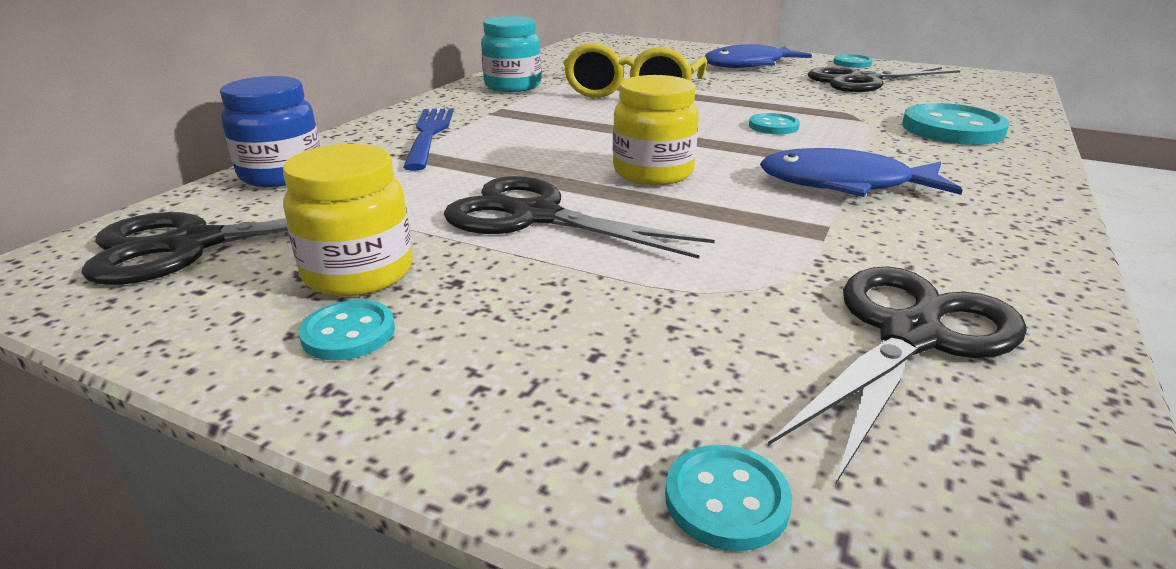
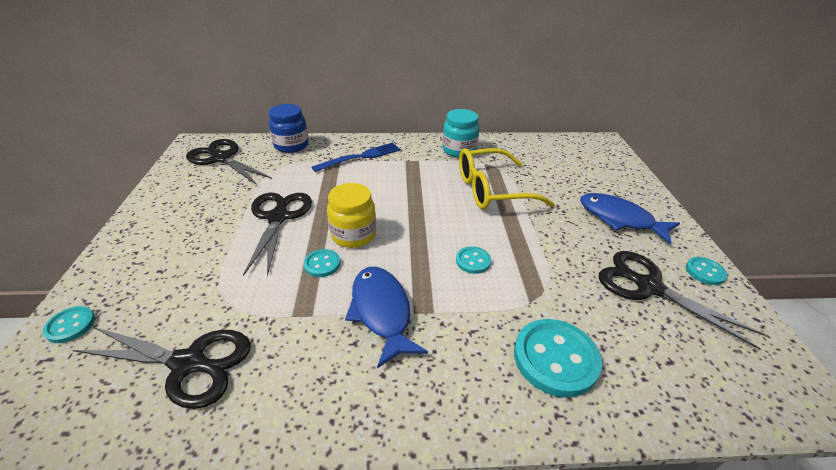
camera: 60 degrees right, 10 degrees up
(348, 333) = (166, 213): turquoise button -> turquoise button (322, 264)
(358, 273) = (210, 197): yellow jar -> none

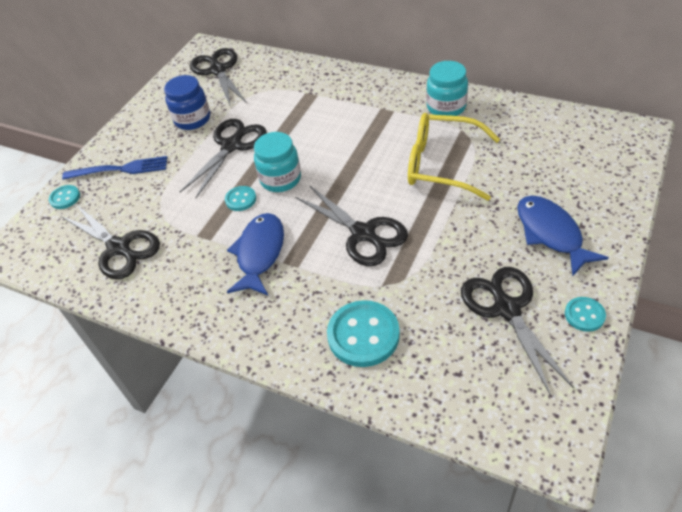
camera: 35 degrees right, 10 degrees up
(291, 145) = (284, 67): blue jar -> blue jar (192, 119)
(353, 235) = (280, 179): yellow jar -> turquoise jar
(360, 157) = (339, 95): blue fork -> blue fork (120, 169)
(473, 261) = (363, 233): turquoise button -> black scissors

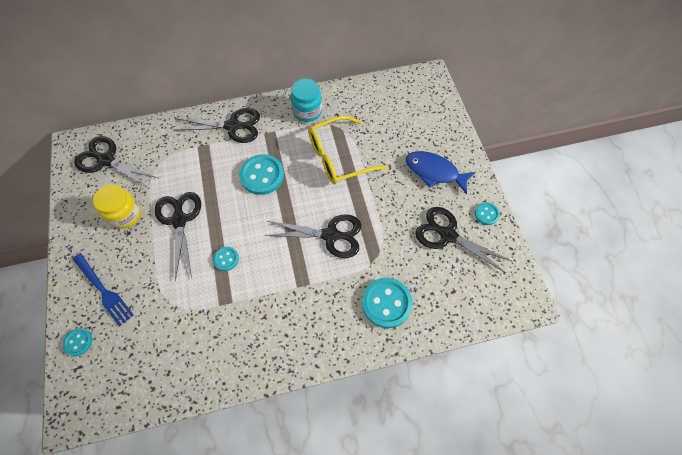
camera: 45 degrees left, 15 degrees up
(119, 247) = (167, 352): black scissors -> black scissors (233, 126)
(120, 169) = (103, 290): blue fork -> blue fork turned 90 degrees clockwise
(192, 119) = (125, 214): blue jar -> yellow jar
(259, 253) = (276, 290): blue fish -> none
(280, 179) = (241, 227): turquoise jar -> none
(343, 144) = (262, 175): none -> turquoise button

